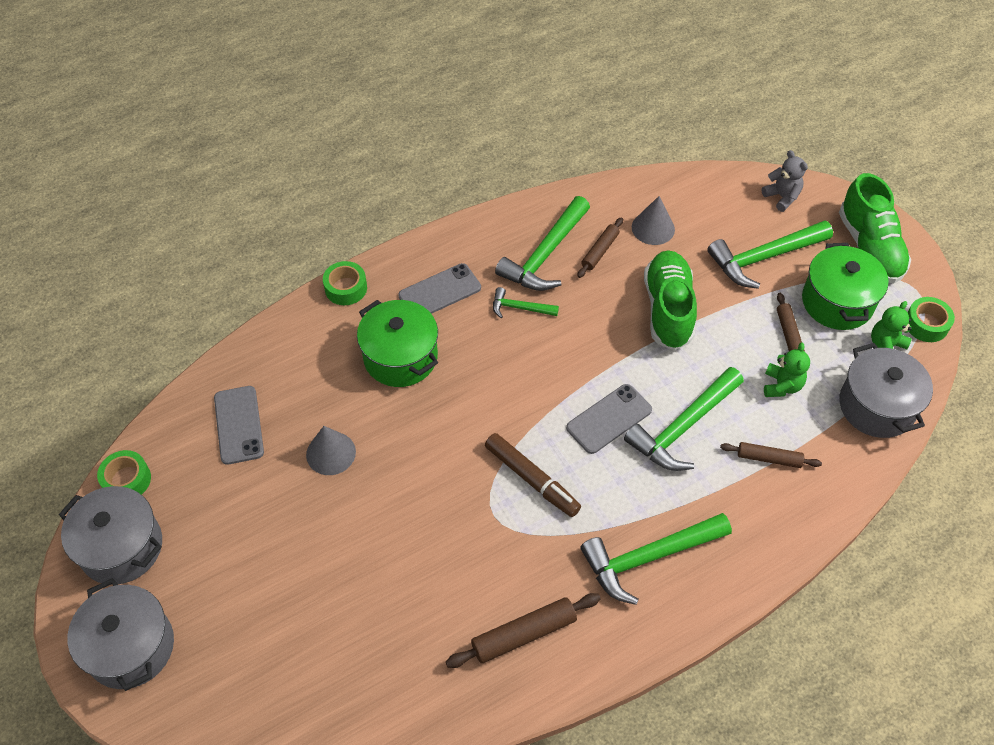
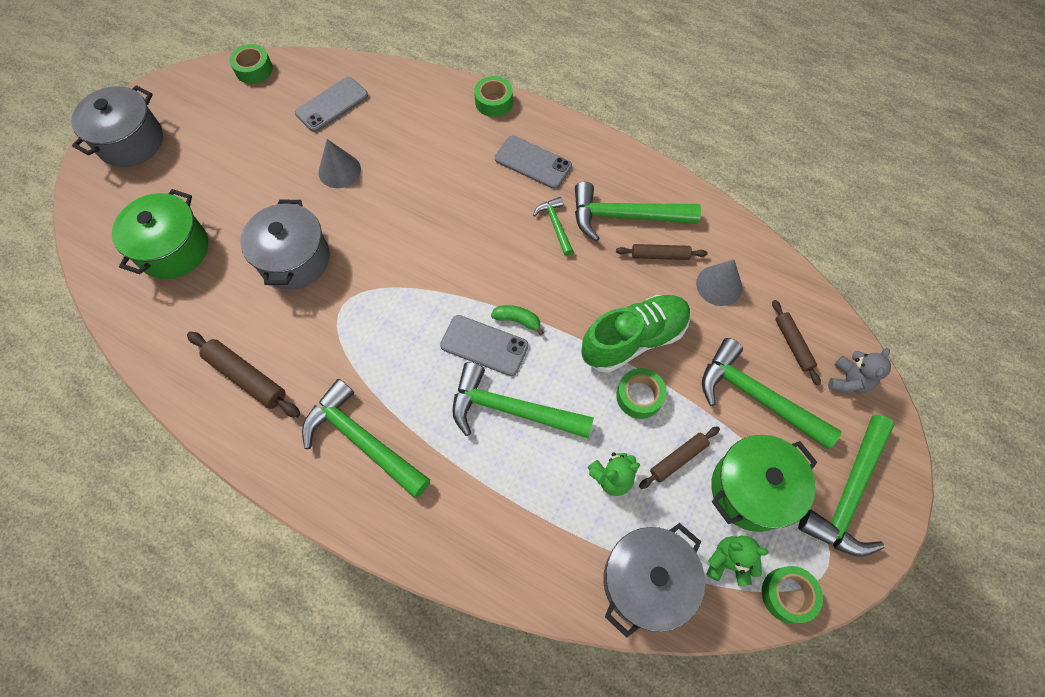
camera: 60 degrees right, 10 degrees up
(121, 547) = (201, 95): grey pot -> grey pot (294, 259)
(400, 357) = (452, 169): green pot -> green pot (174, 249)
(532, 479) = (391, 315): brown marker -> none
(599, 382) = (517, 320): none -> green banana
(721, 332) = (639, 396): none -> green tape
(769, 458) = (521, 500): brown rolling pin -> brown rolling pin (793, 344)
(869, 247) = (848, 494): green shoe -> green hammer

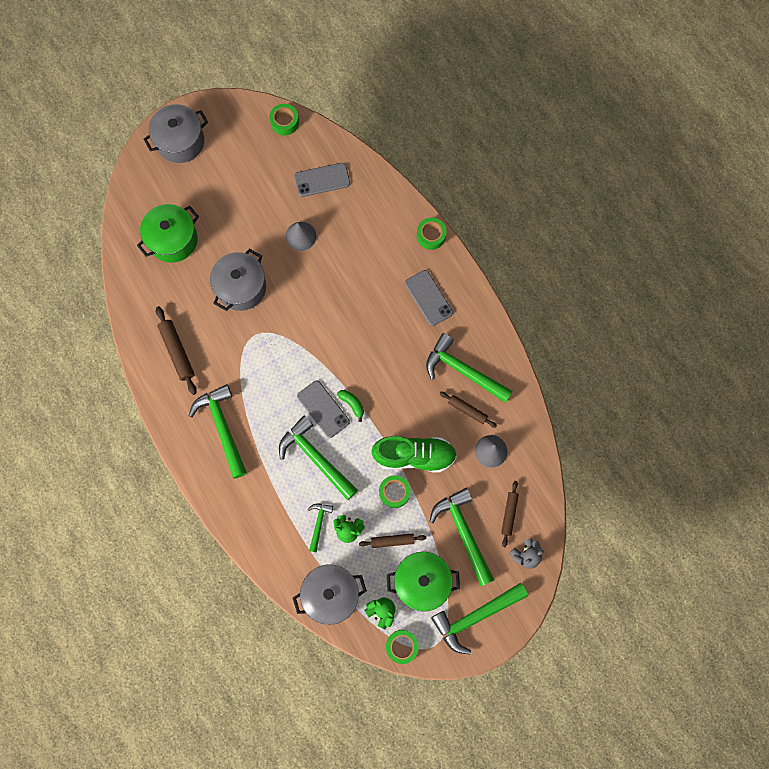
camera: 30 degrees right, 10 degrees up
(555, 225) = (415, 352): green hammer -> green hammer (318, 524)

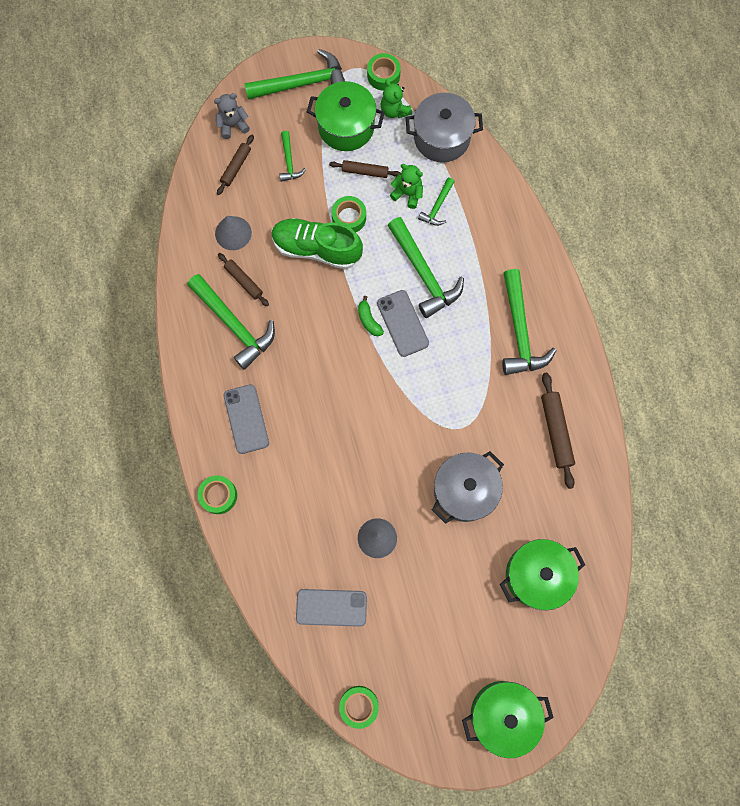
camera: 165 degrees left, 0 degrees up
(180, 141) = (502, 715): grey pot -> green pot
(463, 532) = (289, 161): green hammer -> green hammer, size x0.52

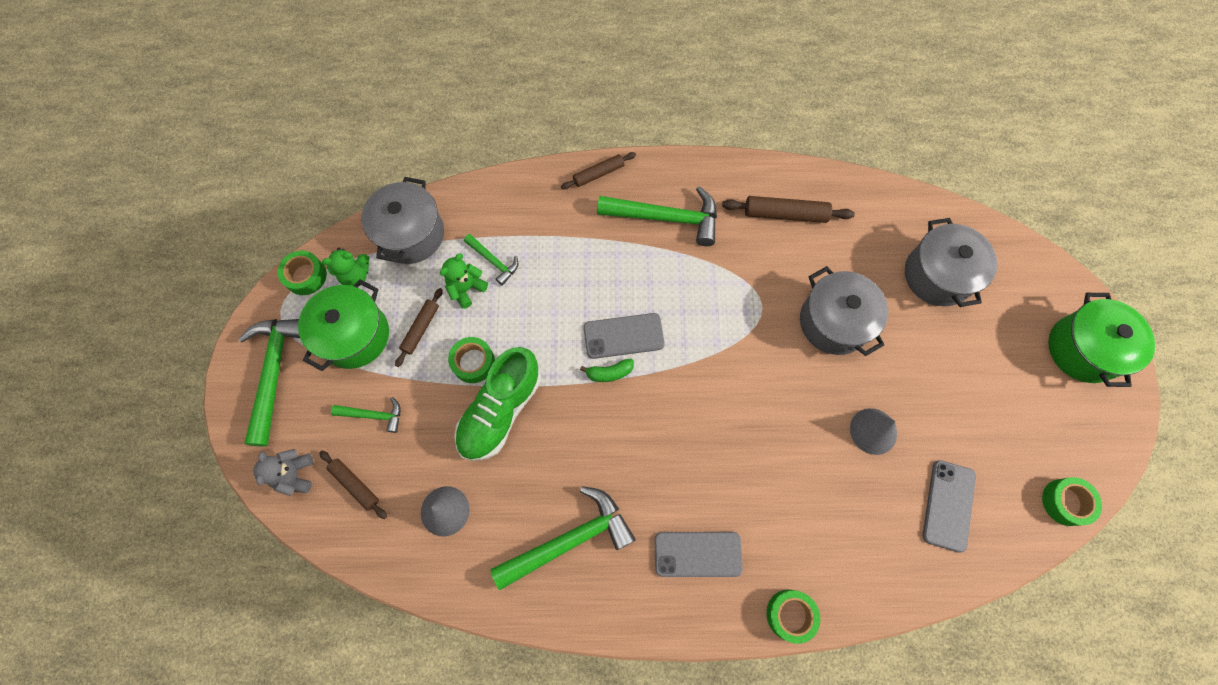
camera: 75 degrees left, 5 degrees down
(244, 281) = (515, 513): brown rolling pin -> brown rolling pin (598, 174)
(424, 274) = (570, 297): green hammer -> none
(536, 575) = (937, 275): green pot -> grey pot

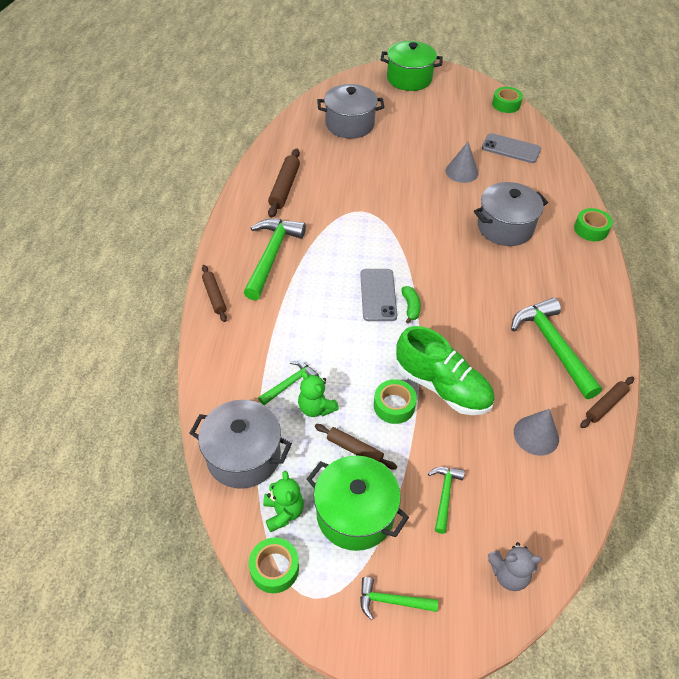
camera: 85 degrees left, 20 degrees down
(275, 372) = (391, 601): green hammer -> green hammer, size x0.52
(355, 485) = (516, 513): brown rolling pin -> brown rolling pin (605, 405)
(697, 554) = (555, 271): grey phone -> none
(834, 322) = (379, 177): grey pot -> grey pot (505, 227)

